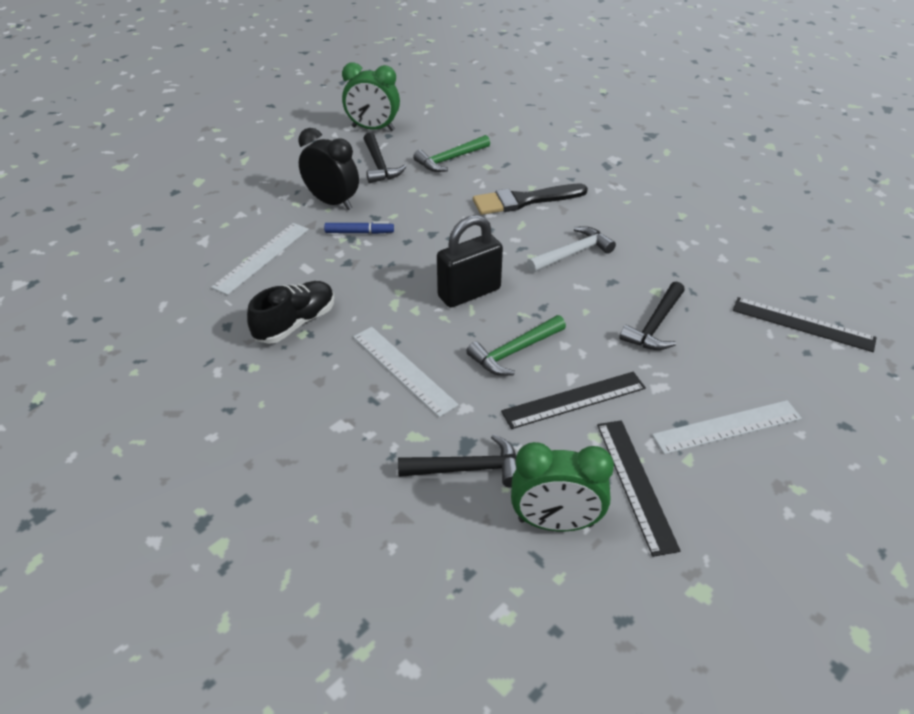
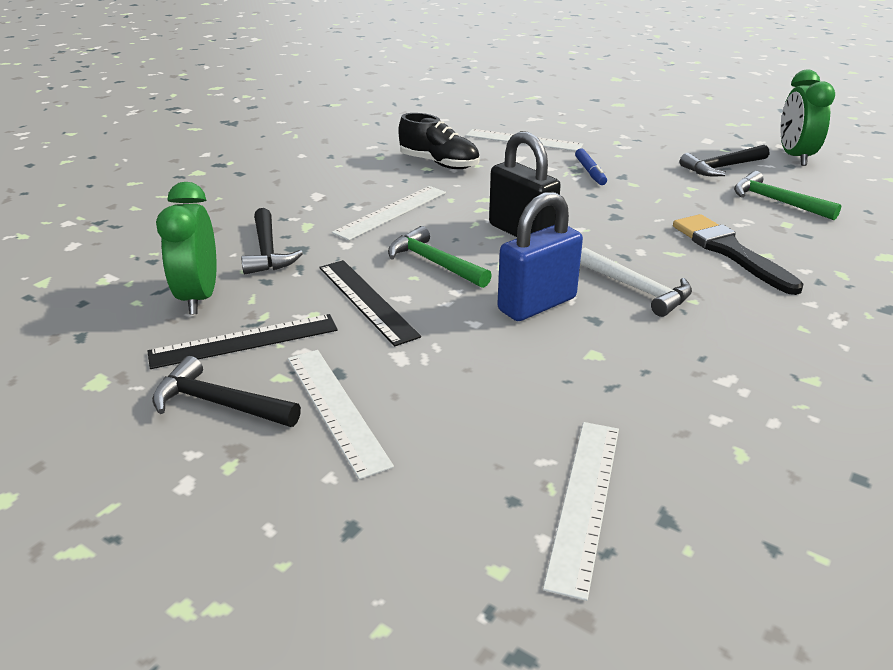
camera: 80 degrees right, 10 degrees down
(332, 202) = (632, 155): black clock -> none
(589, 305) = (537, 304): none -> blue padlock
(655, 325) = (518, 353): black hammer -> black hammer (219, 403)
(803, 324) = (584, 501): black ruler -> white ruler

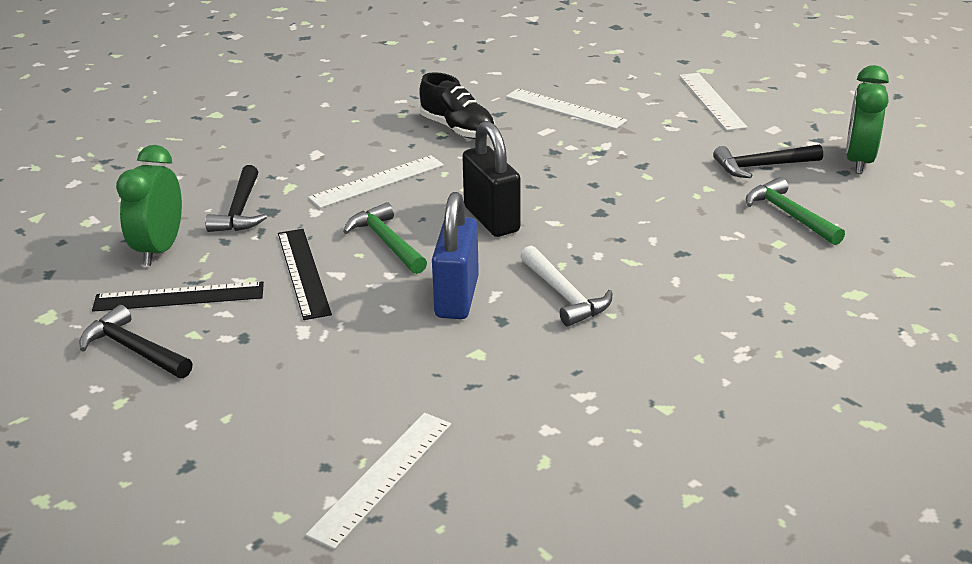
camera: 15 degrees right, 0 degrees up
(336, 409) = (225, 369): white ruler -> white ruler (711, 101)
(537, 304) = (457, 297): blue padlock -> blue padlock turned 60 degrees counterclockwise
(590, 172) = (610, 156): blue marker -> none
(730, 251) = (690, 267): black brush -> none

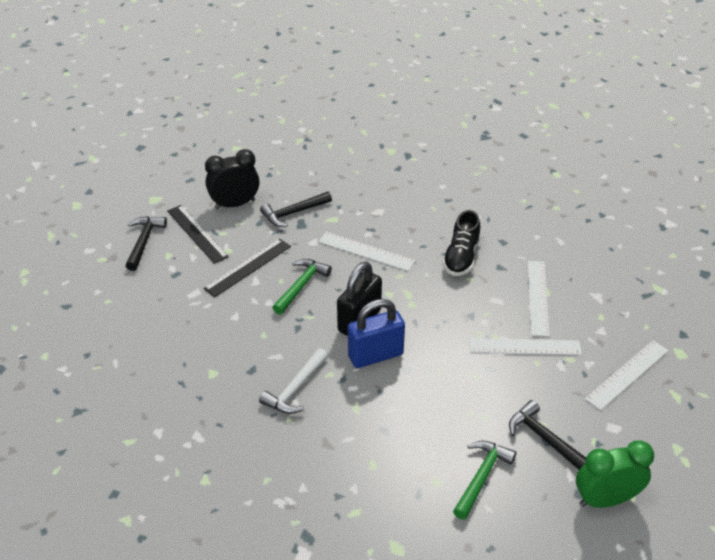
camera: 60 degrees right, 10 degrees up
(160, 249) = (235, 204): green clock -> black clock
(382, 477) = (87, 380): white ruler -> white ruler (524, 347)
(457, 297) = (262, 341): blue padlock -> blue padlock (375, 355)

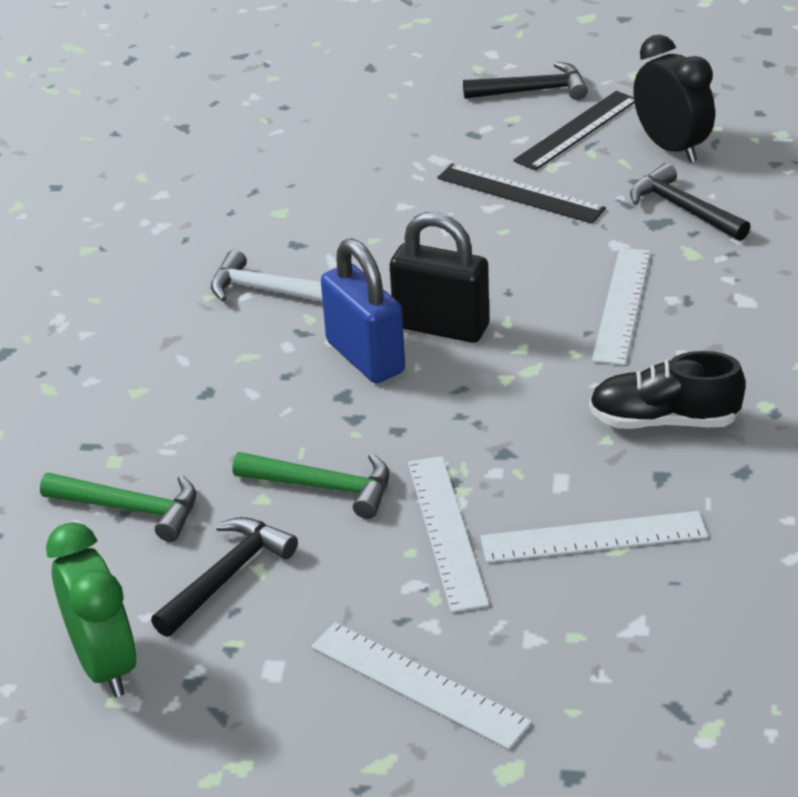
camera: 80 degrees right, 5 degrees down
(301, 286) = (499, 253): green hammer -> green hammer (323, 487)

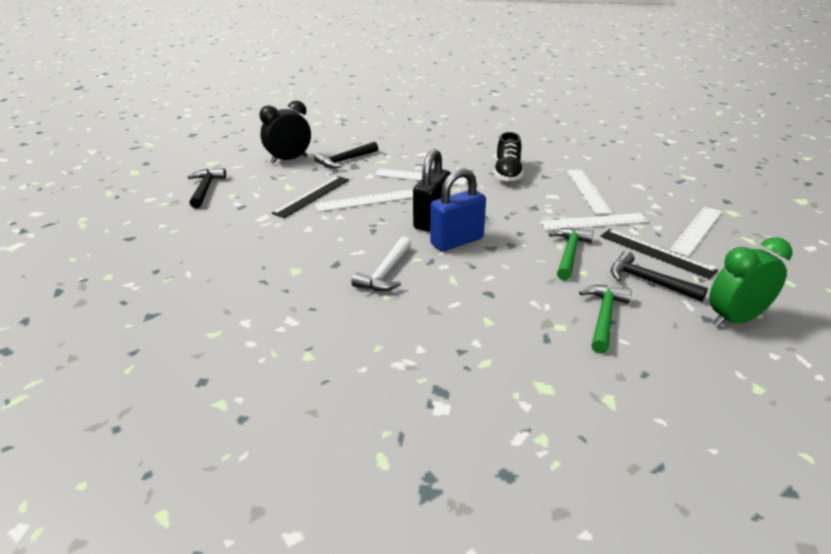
camera: 90 degrees left, 5 degrees down
(509, 250) = (366, 200): none -> white ruler
(577, 130) = (257, 179): black ruler -> black ruler (656, 253)

